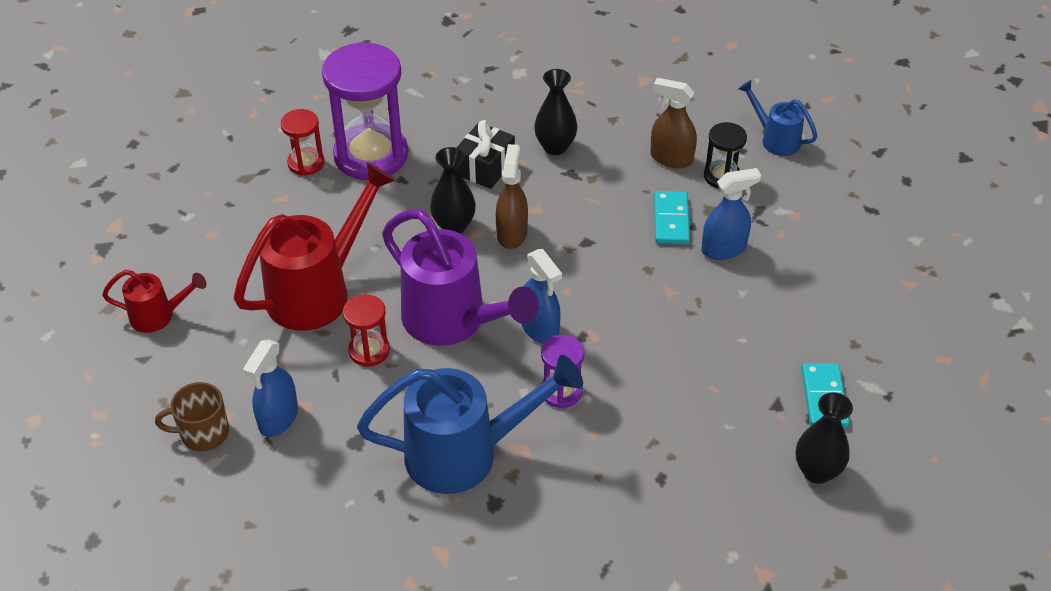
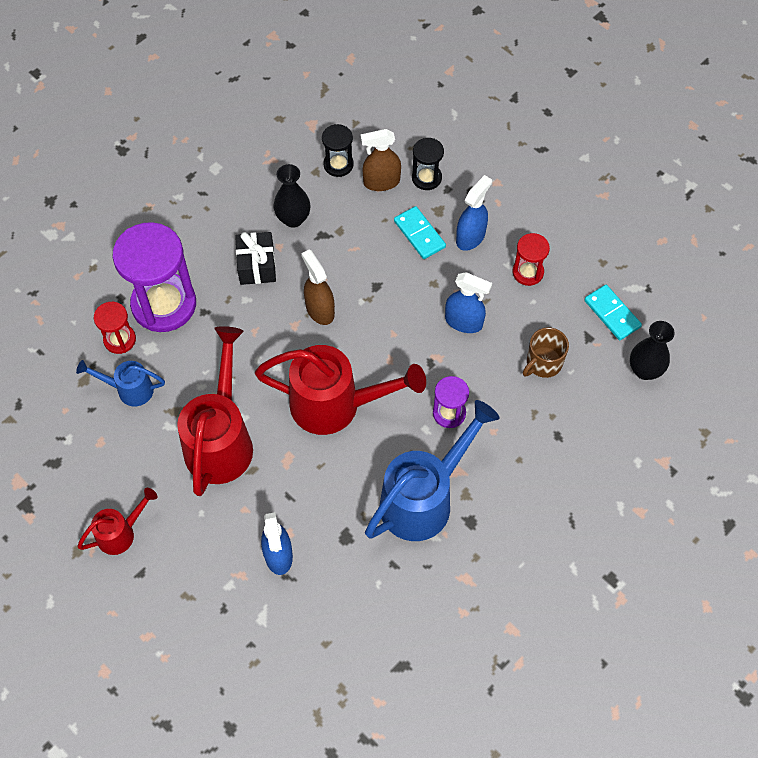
camera: 35 degrees left, 15 degrees up
(203, 433) = (235, 600): brown mug -> brown mug (543, 363)
(369, 351) = (297, 464): red hourglass -> red hourglass (528, 272)
(452, 321) = (335, 405): purple watering can -> red watering can
(453, 226) = (274, 328): black vase -> none
(540, 328) = (398, 374): blue spray bottle -> blue spray bottle (464, 322)
(640, 124) = (338, 165): none -> black hourglass
(776, 139) = (440, 126): blue watering can -> blue watering can (130, 390)

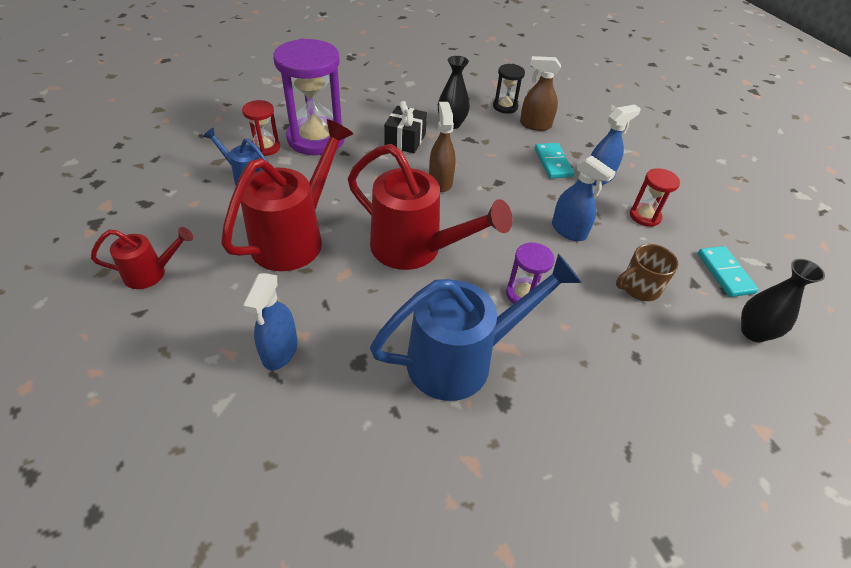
camera: 20 degrees right, 15 degrees down
(426, 178) = (574, 133): black hourglass -> none

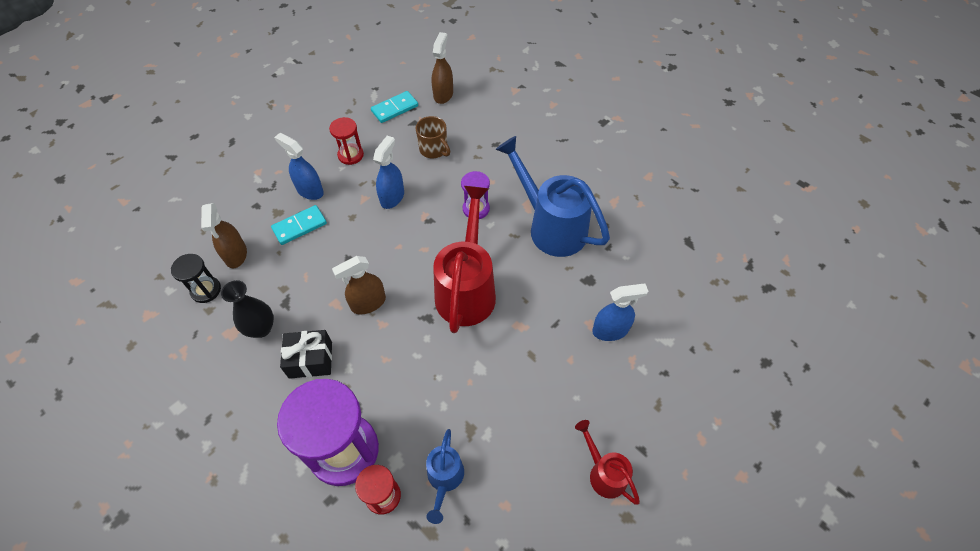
camera: 110 degrees left, 10 degrees up
(294, 238) = (502, 384): red watering can -> none
(753, 332) = (443, 94): black vase -> brown spray bottle

